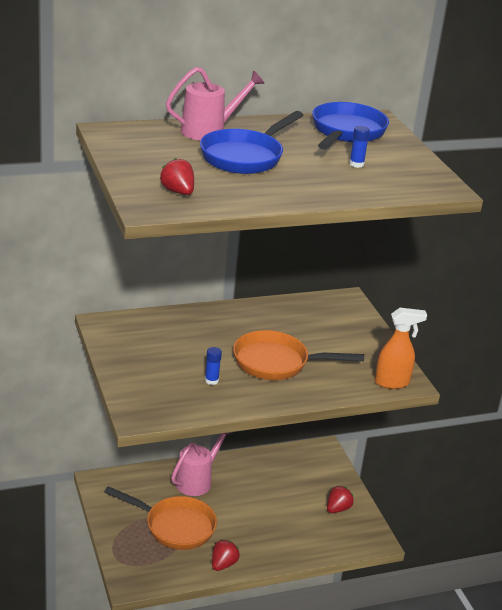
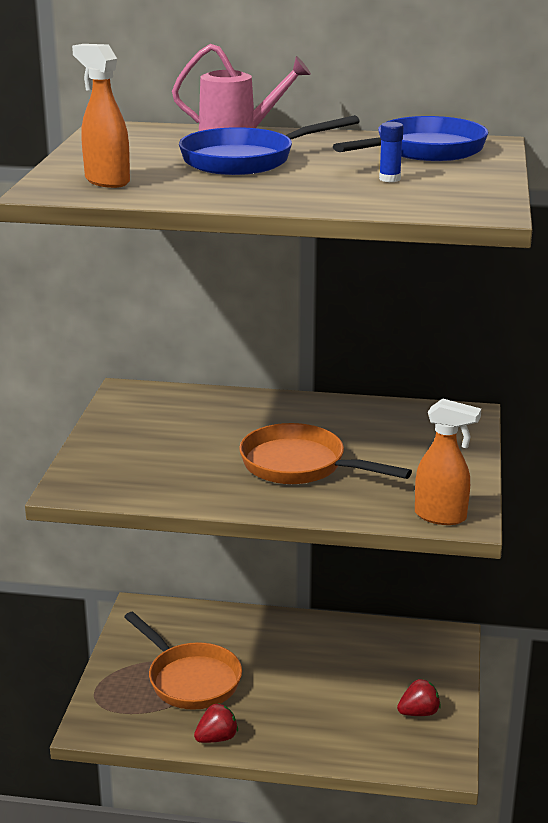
camera: 30 degrees right, 5 degrees down
(178, 192) = (106, 181): red strawberry -> orange spray bottle
(197, 480) = (257, 635): pink watering can -> none
(211, 380) = (196, 469): blue glue stick -> none

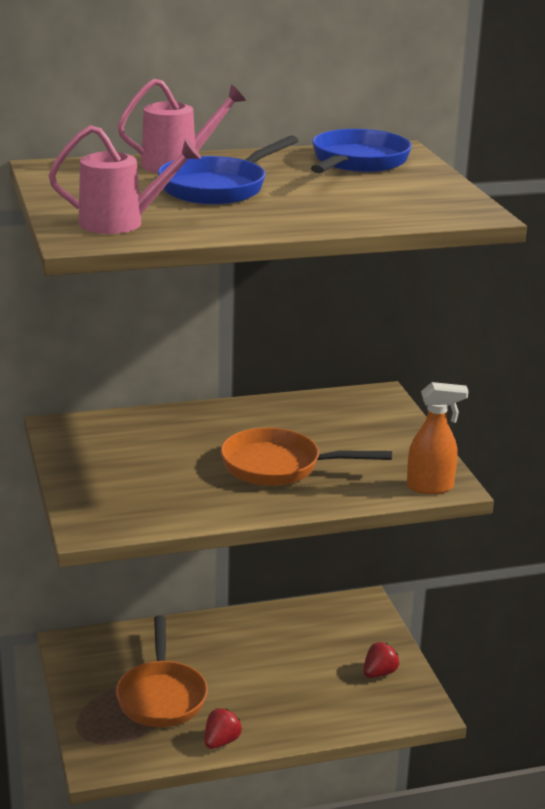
camera: 25 degrees left, 0 degrees up
(106, 181) = (121, 223): orange spray bottle -> pink watering can
(190, 679) = (161, 696): orange pan -> orange pan turned 60 degrees clockwise
(389, 179) = (363, 193): blue glue stick -> none

